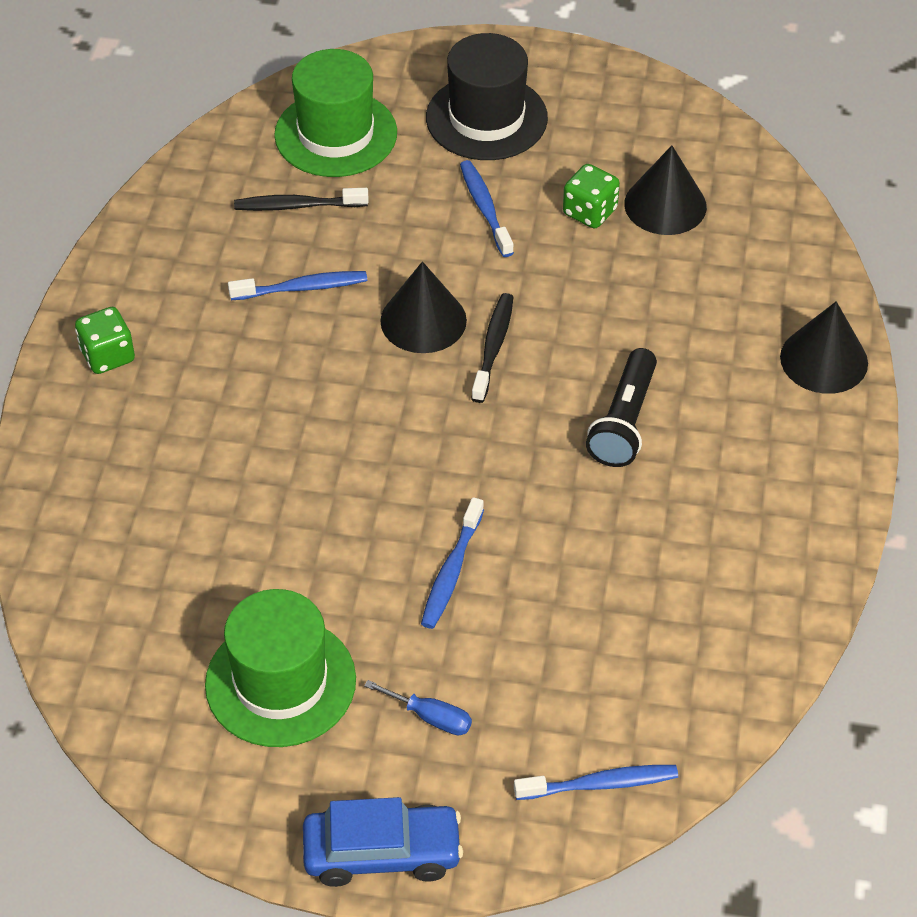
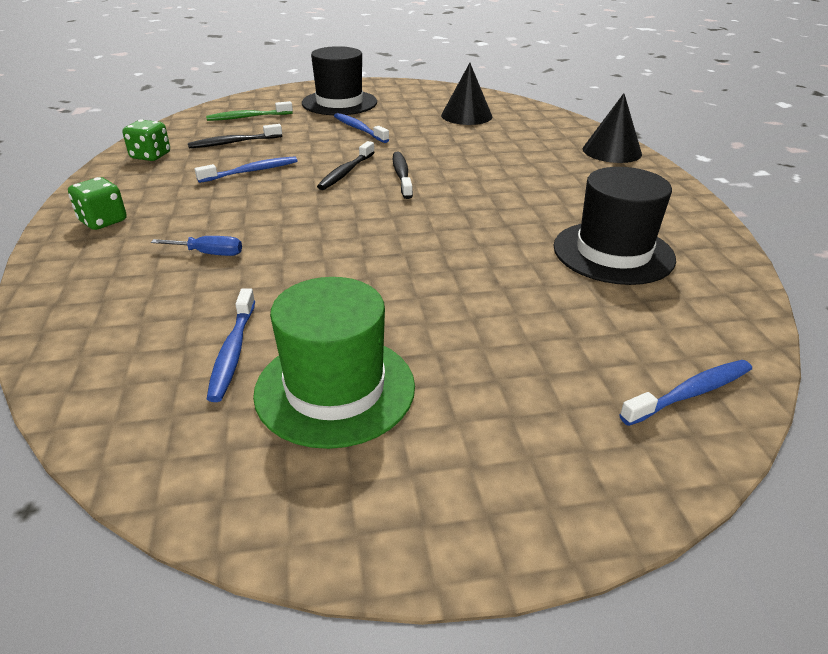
camera: 20 degrees left, 15 degrees down
(336, 134) = (248, 117): green hat -> green toothbrush
(382, 853) = (529, 517): blue car -> none
(423, 320) = (346, 172): black cone -> black toothbrush
(431, 717) = (498, 381): blue screwdriver -> blue screwdriver (209, 253)
(451, 571) = (448, 283): blue toothbrush -> blue toothbrush (233, 351)
(590, 212) = (424, 123): green dice -> green dice (151, 156)
(624, 422) = (515, 191): black flashlight -> none
(668, 573) = (613, 252): none -> black hat

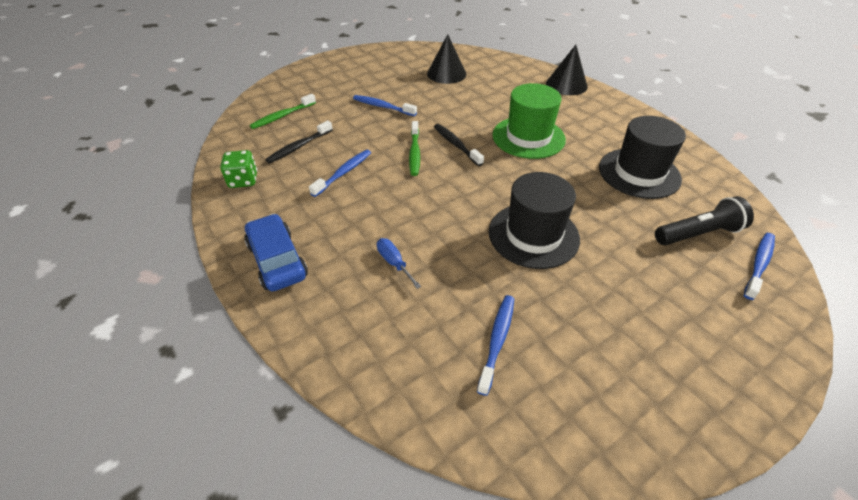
camera: 25 degrees left, 10 degrees up
(103, 221) = (277, 260): green dice -> blue car
(209, 253) = (394, 263): blue screwdriver -> blue screwdriver turned 105 degrees counterclockwise
(233, 351) = (497, 341): blue toothbrush -> blue toothbrush turned 135 degrees counterclockwise
(335, 389) = (586, 342): green hat -> green hat (528, 137)
(339, 103) = (341, 82): black hat -> black hat (533, 235)
(346, 172) = (414, 153): black toothbrush -> green toothbrush
(629, 334) = (698, 234): none -> black flashlight

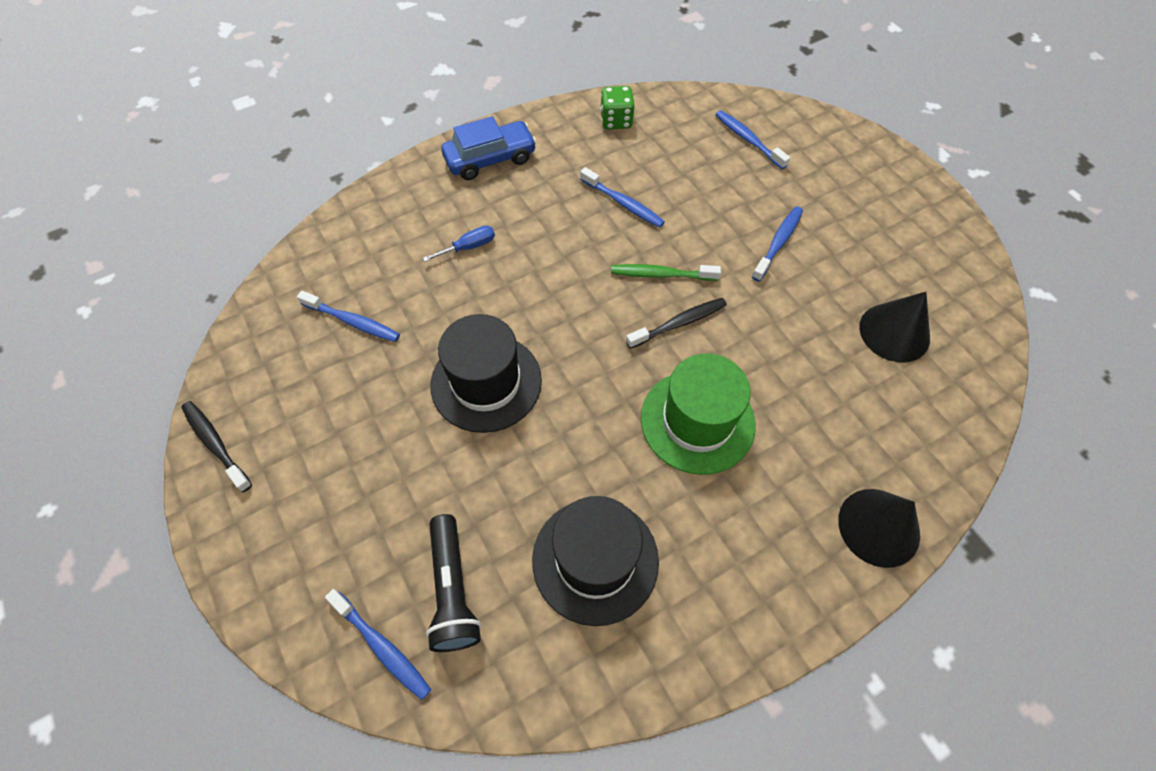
camera: 95 degrees right, 15 degrees up
(282, 116) = (748, 140): green toothbrush -> blue toothbrush
(299, 147) = (678, 160): black toothbrush -> black toothbrush (216, 444)

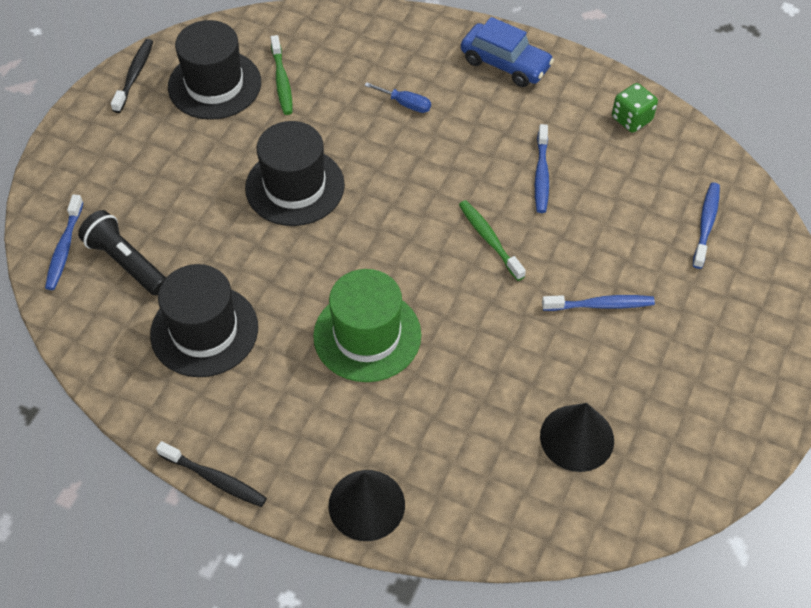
camera: 55 degrees right, 5 degrees down
(301, 379) = (214, 85): none -> black hat
(353, 322) = (282, 81): blue toothbrush -> green toothbrush
(453, 590) = (126, 262): black flashlight -> black flashlight turned 90 degrees clockwise
(679, 323) = (450, 276): black toothbrush -> black toothbrush (215, 479)

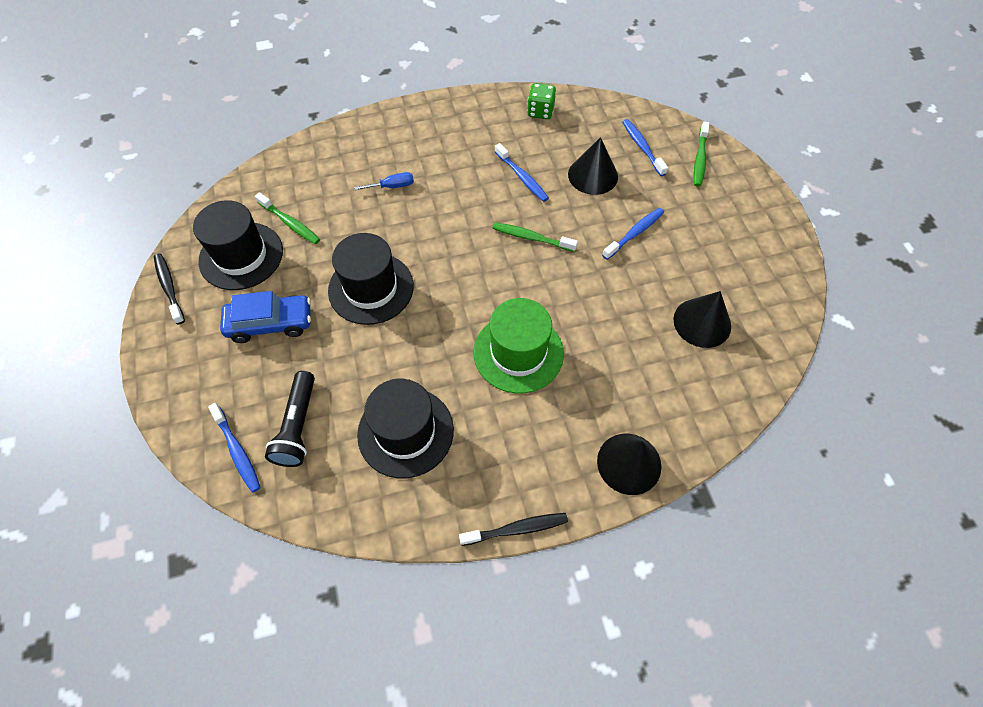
camera: 40 degrees left, 5 degrees up
(126, 262) = (298, 426): black flashlight -> black flashlight turned 90 degrees counterclockwise
(505, 64) = (431, 122): blue car -> blue car (270, 323)
(618, 219) = (593, 175): none -> black cone
(760, 278) = (699, 159): none -> green toothbrush

